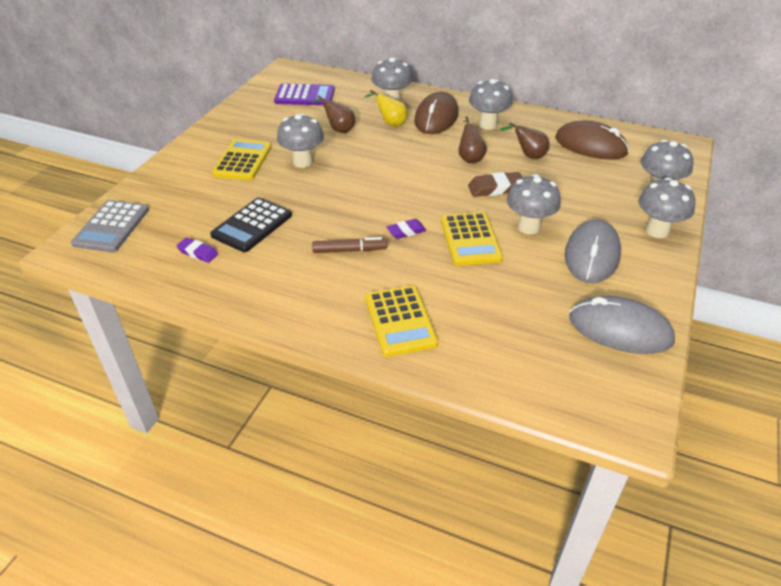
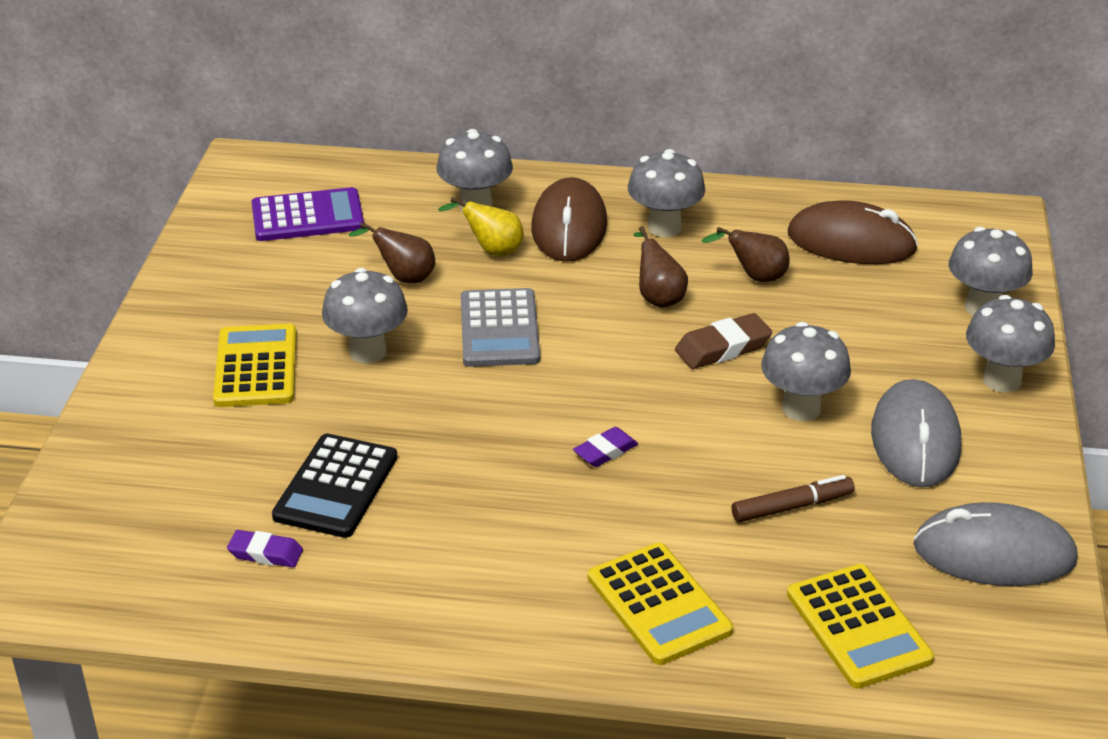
camera: 15 degrees left, 5 degrees down
(112, 227) = (81, 534): grey calculator -> grey calculator (499, 329)
(349, 250) = (525, 502): brown marker -> brown marker (792, 507)
(470, 239) = (716, 447): yellow calculator -> yellow calculator (858, 627)

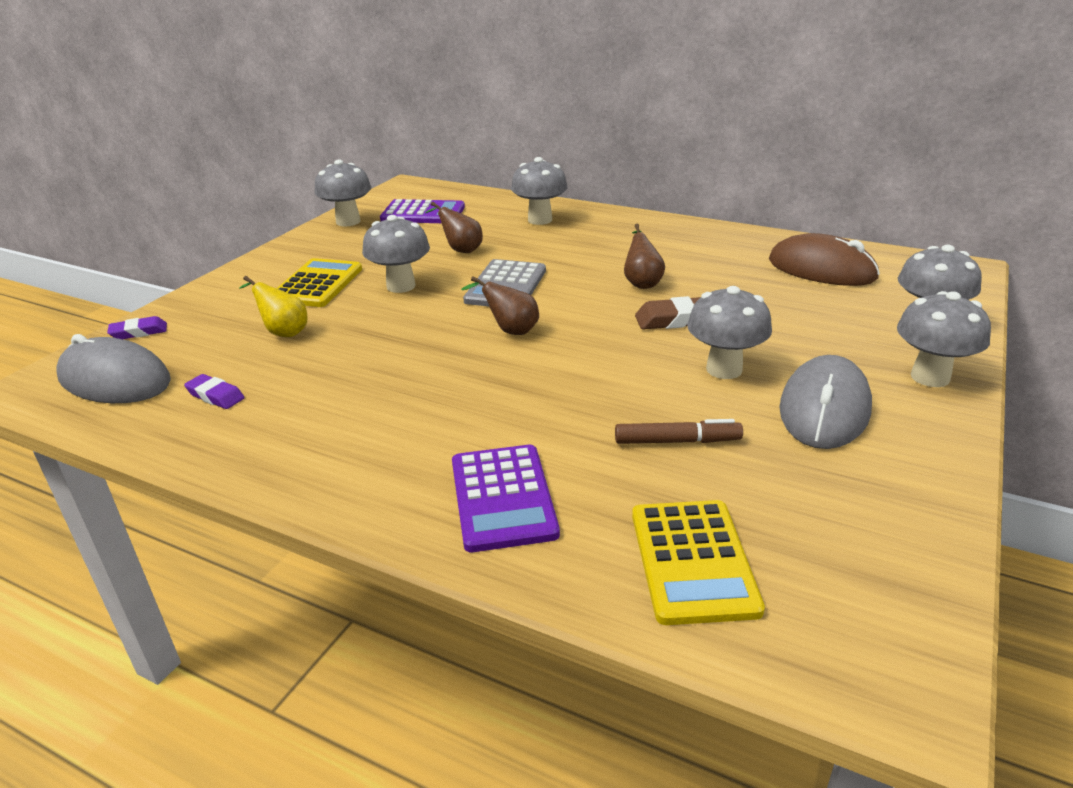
camera: 20 degrees right, 5 degrees down
(336, 487) = (306, 362): black calculator -> none
(492, 250) = (534, 243): yellow pear -> yellow pear (283, 332)
(569, 227) = (599, 237): brown mouse -> none
(605, 451) = (534, 373): purple eraser -> purple eraser (139, 332)
(659, 604) = (503, 497): yellow calculator -> purple calculator
(664, 227) = (671, 245): grey mushroom -> grey mushroom (348, 221)
(754, 277) = (728, 280): brown pear -> brown pear (510, 331)
(994, 553) = (874, 520): grey mouse -> grey mouse (115, 380)

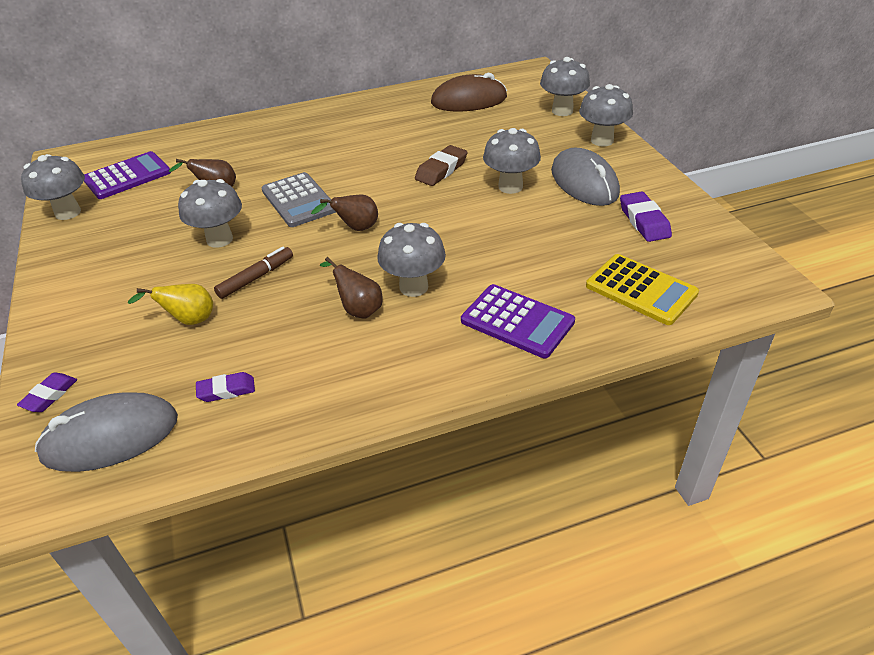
camera: 45 degrees left, 10 degrees up
(317, 284) = (144, 273): yellow calculator -> none
(540, 220) = (237, 141): grey mushroom -> grey mushroom (413, 287)
(642, 283) = (383, 156): brown pear -> brown pear (358, 309)
(677, 441) = (548, 238): brown marker -> brown marker (256, 278)
(833, 491) = (644, 221): none -> purple eraser

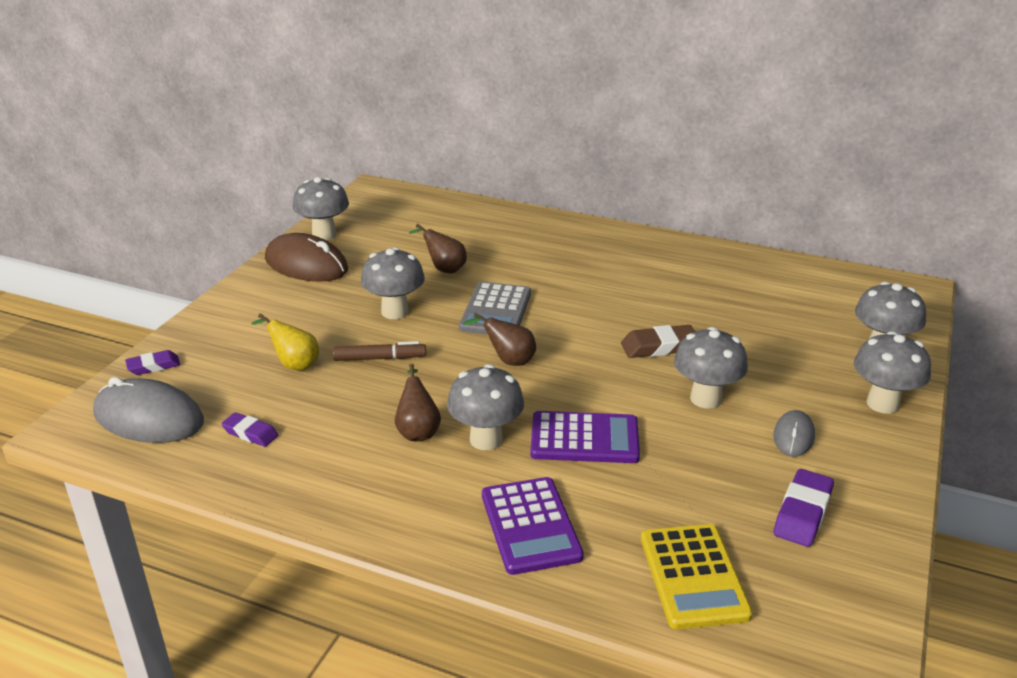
camera: 40 degrees right, 10 degrees down
(127, 176) = (397, 224): purple calculator -> purple calculator (584, 438)
(469, 100) = (787, 290): brown mouse -> brown mouse (306, 265)
(584, 182) = (793, 436): grey mouse -> grey mouse, size x0.54

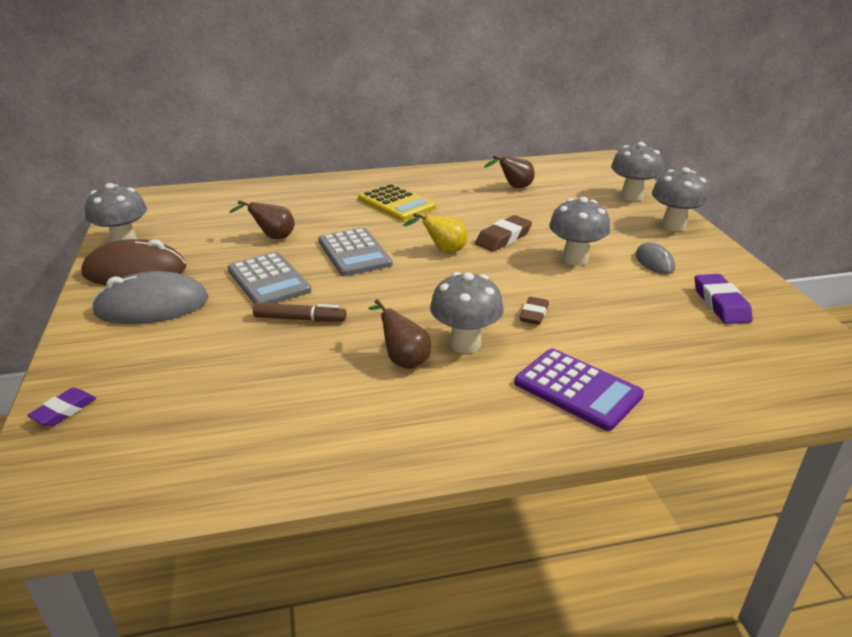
camera: 35 degrees left, 0 degrees up
(149, 418) = (117, 460): grey mouse -> grey mouse (152, 306)
(250, 433) = (250, 426): purple eraser -> none
(294, 364) = (223, 353): yellow pear -> yellow pear (443, 250)
(379, 358) = (300, 319): brown marker -> brown marker turned 45 degrees clockwise
(395, 312) = (269, 280): grey mushroom -> grey calculator
(508, 360) = (409, 283): brown pear -> brown pear (514, 187)
(584, 438) = (534, 314): purple calculator -> brown eraser
(693, 576) = (719, 371): yellow calculator -> yellow calculator (396, 203)

